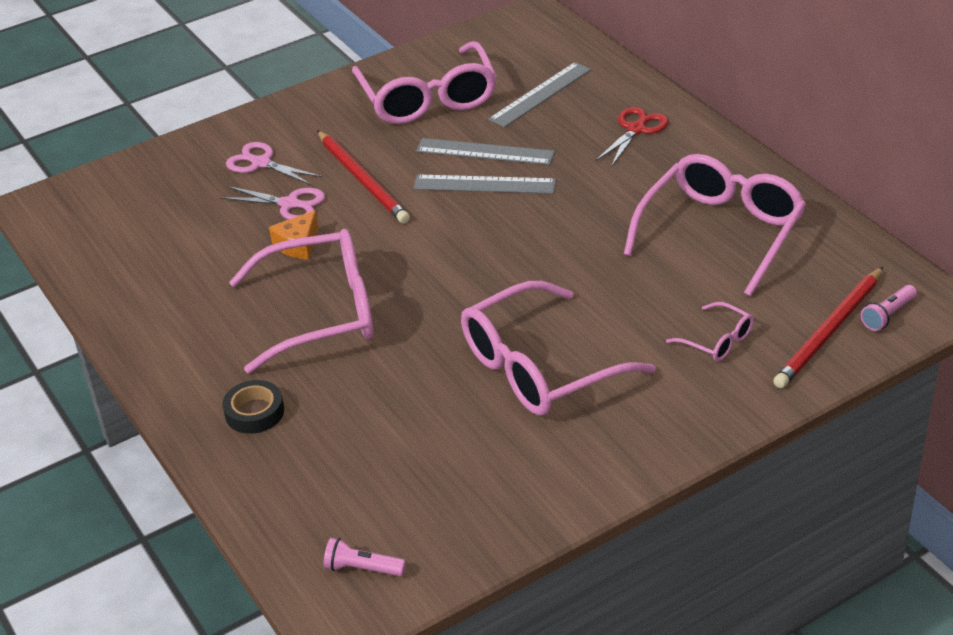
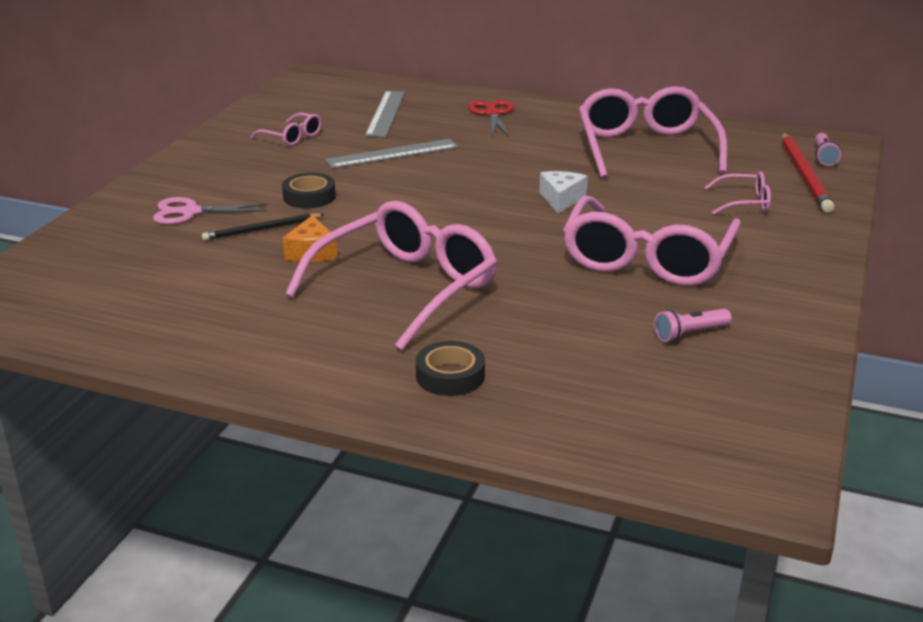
camera: 40 degrees left, 10 degrees down
(290, 204) = (262, 229): pink scissors -> black pencil
(362, 180) = (309, 197): red pencil -> black tape
(362, 568) = (729, 442): pink flashlight -> pink flashlight (690, 334)
(428, 99) = (292, 137): pink glasses -> pink glasses, size x0.45
(484, 184) = (423, 171): grey ruler -> none
(558, 267) = (561, 199): none -> white cheese

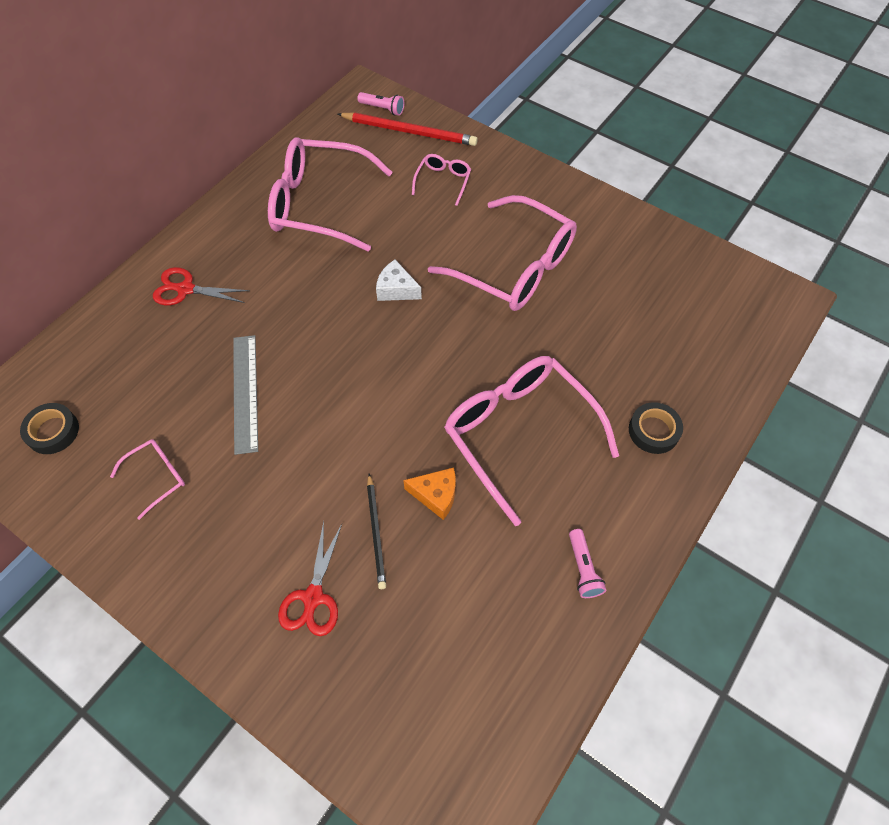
camera: 75 degrees left, 30 degrees up
(190, 212) = (313, 598): pink scissors -> red scissors
(309, 197) = (317, 481): black tape -> black tape (53, 431)
(385, 113) = (136, 378): grey ruler -> none
(690, 334) = (623, 279): pink flashlight -> pink flashlight (583, 568)

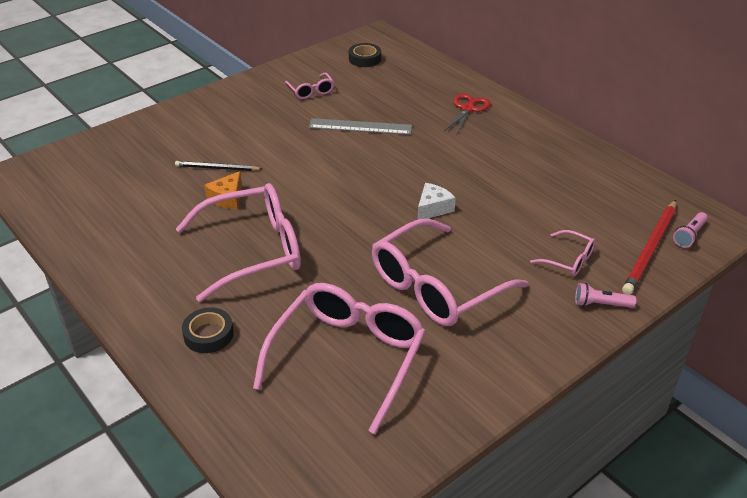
camera: 105 degrees right, 20 degrees down
(313, 598) = (190, 139): red scissors -> none
(319, 204) = (549, 179): pink glasses -> pink glasses (348, 357)
(583, 568) = (122, 258): pink flashlight -> pink flashlight (601, 304)

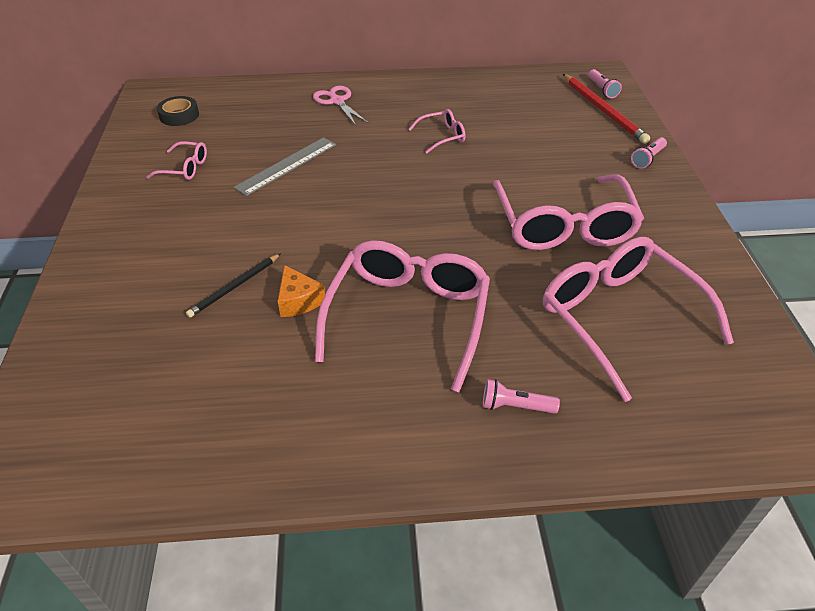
camera: 55 degrees left, 5 degrees up
(208, 334) = (515, 406): black tape -> pink flashlight
(433, 208) = (456, 180): white cheese -> none
(468, 108) = (337, 101): red scissors -> pink scissors
(568, 260) = (585, 148): pink glasses -> pink glasses (442, 136)

